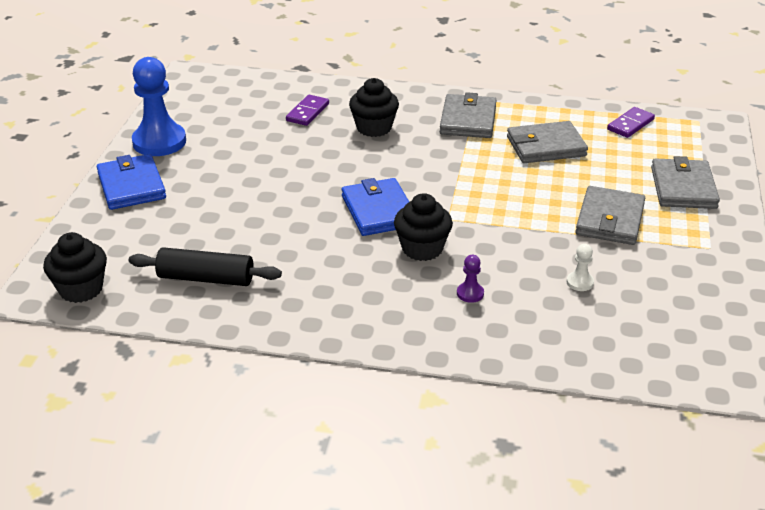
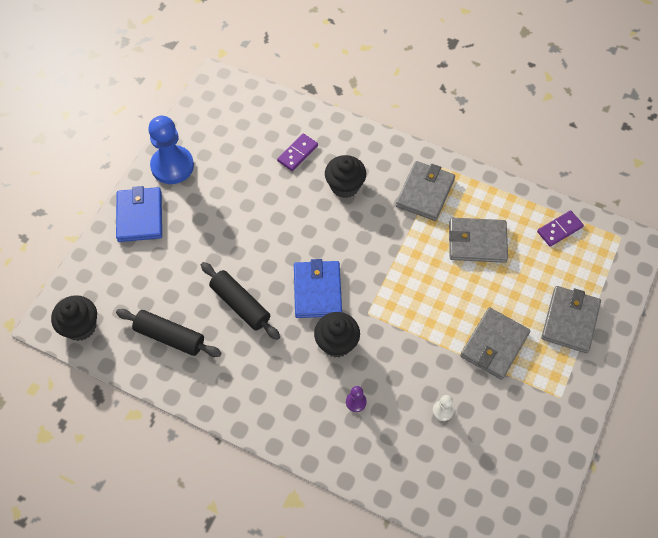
camera: 15 degrees right, 25 degrees up
(287, 237) = (240, 304): none -> black rolling pin

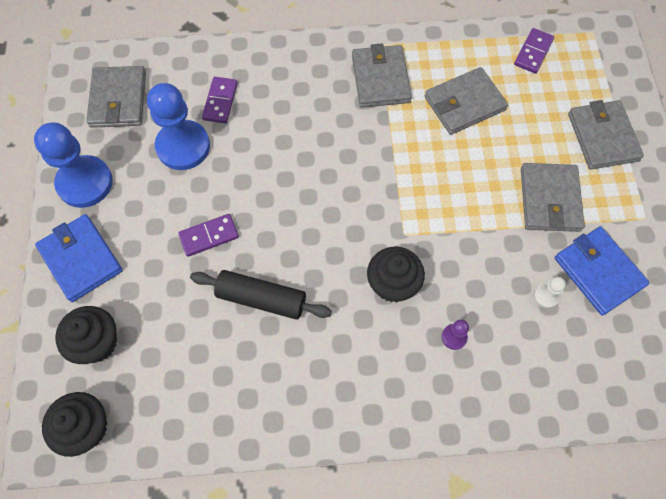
camera: 30 degrees left, 5 degrees up
(170, 337) = (203, 380): black rolling pin -> none
(228, 118) = (118, 99): none -> grey wallet
(232, 244) = (209, 236): none -> purple domino
(252, 173) = (183, 146): none -> blue pawn
(317, 291) = (336, 238): blue wallet -> blue wallet (598, 272)
(345, 186) = (293, 112): black cupcake -> black cupcake (97, 343)

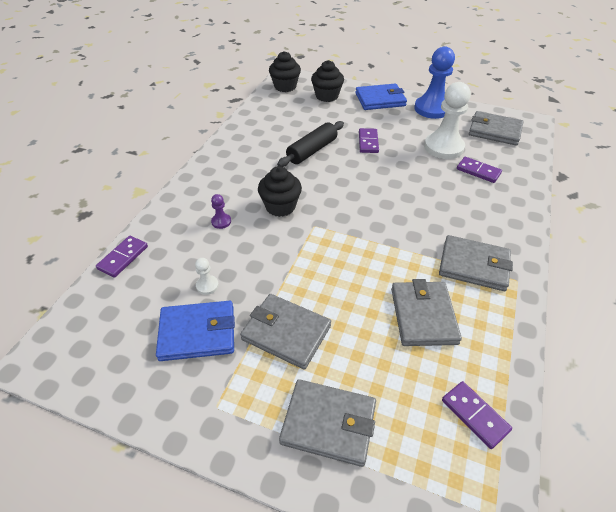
camera: 115 degrees right, 20 degrees down
(183, 146) = (443, 147): blue pawn -> white pawn
(568, 411) = (123, 257): none -> purple domino

